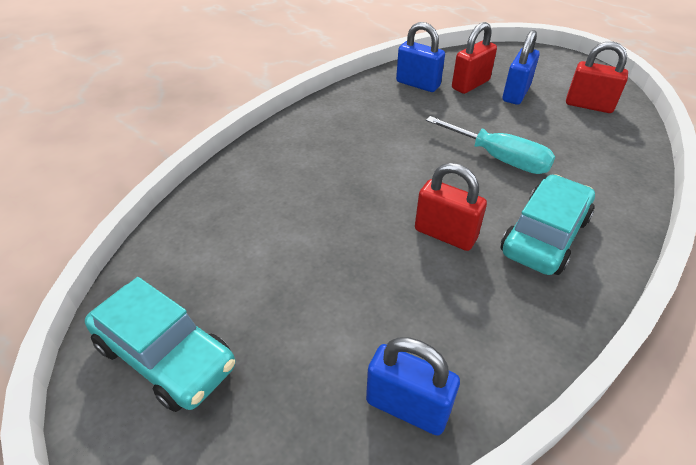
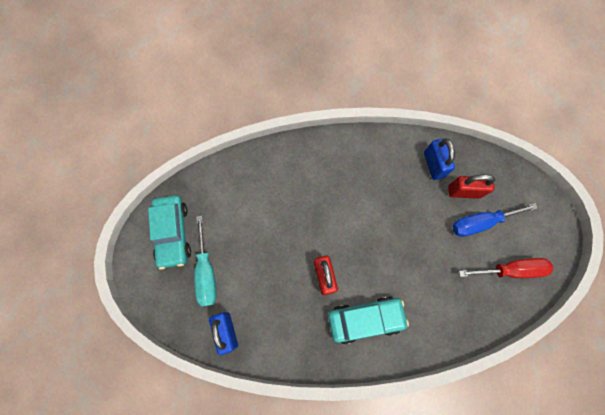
camera: 45 degrees right, 30 degrees up
(499, 158) = (405, 259): turquoise screwdriver -> turquoise screwdriver (206, 272)
(516, 94) = (480, 223): blue padlock -> blue screwdriver
(589, 105) = (510, 270): red padlock -> red screwdriver

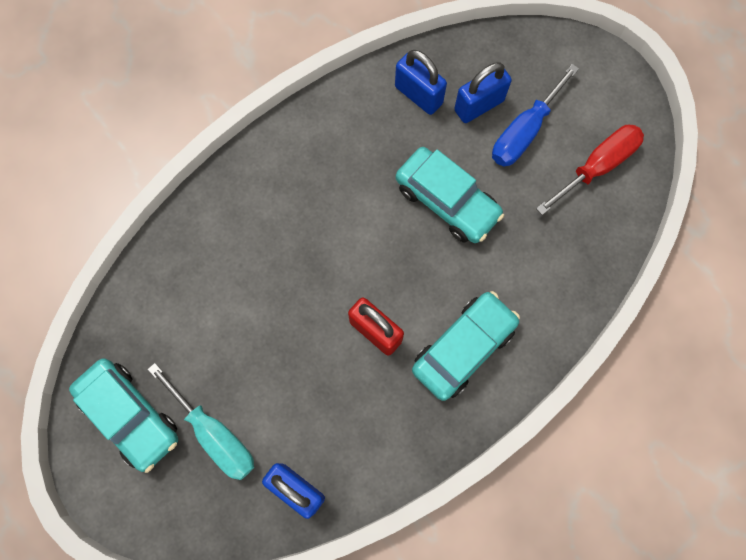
camera: 35 degrees left, 0 degrees up
(410, 232) = (447, 201): none -> turquoise car
(464, 191) = (479, 105): red padlock -> blue padlock

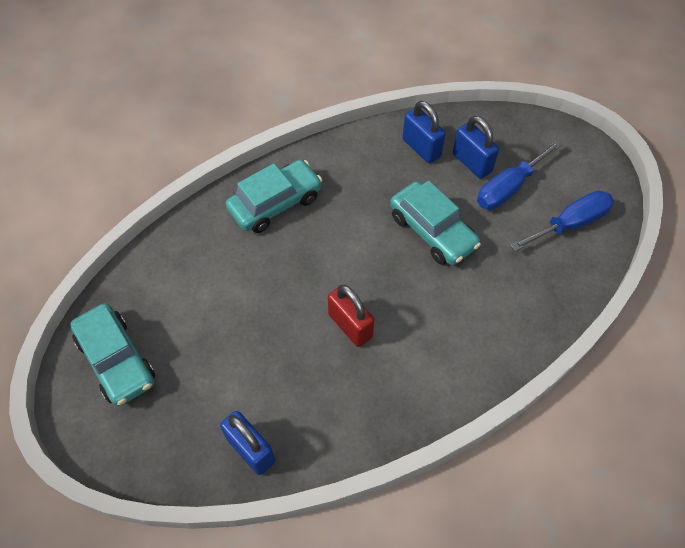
camera: 10 degrees right, 15 degrees down
(214, 434) = (187, 388): turquoise screwdriver -> none
(463, 348) = (428, 353): turquoise car -> turquoise car (275, 203)
(479, 105) = (472, 163): blue padlock -> blue padlock turned 75 degrees clockwise
(597, 166) = (570, 224): red screwdriver -> blue screwdriver

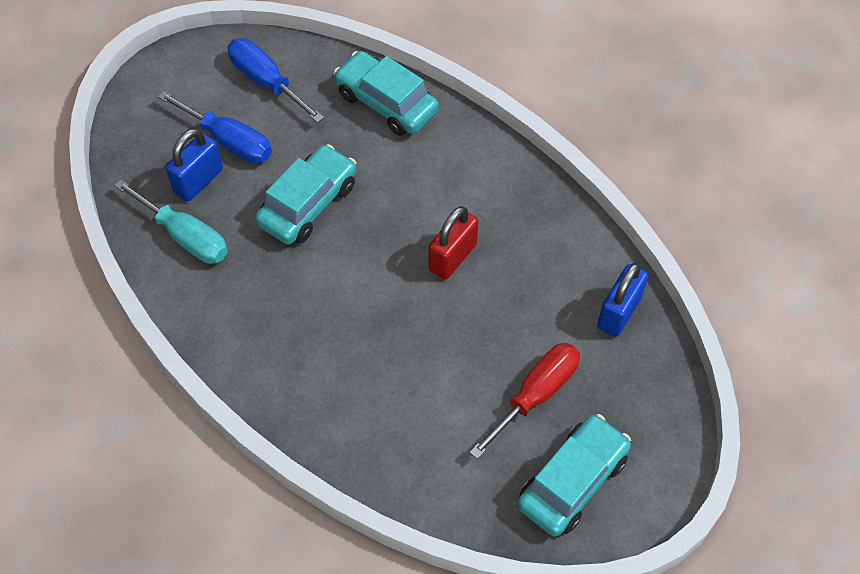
camera: 105 degrees left, 0 degrees up
(200, 355) = (536, 394): none -> red screwdriver
(275, 203) = (308, 377): turquoise car -> turquoise car (386, 102)
(421, 148) = (185, 236): blue padlock -> turquoise screwdriver

